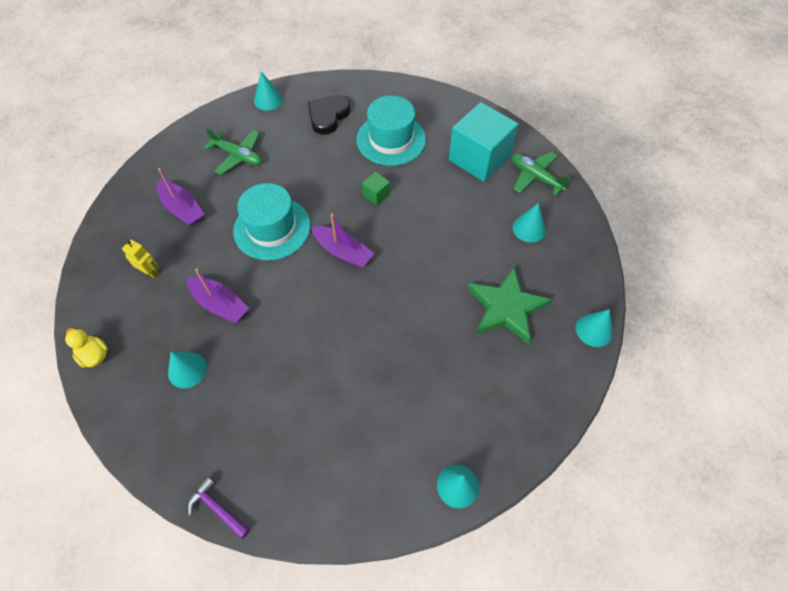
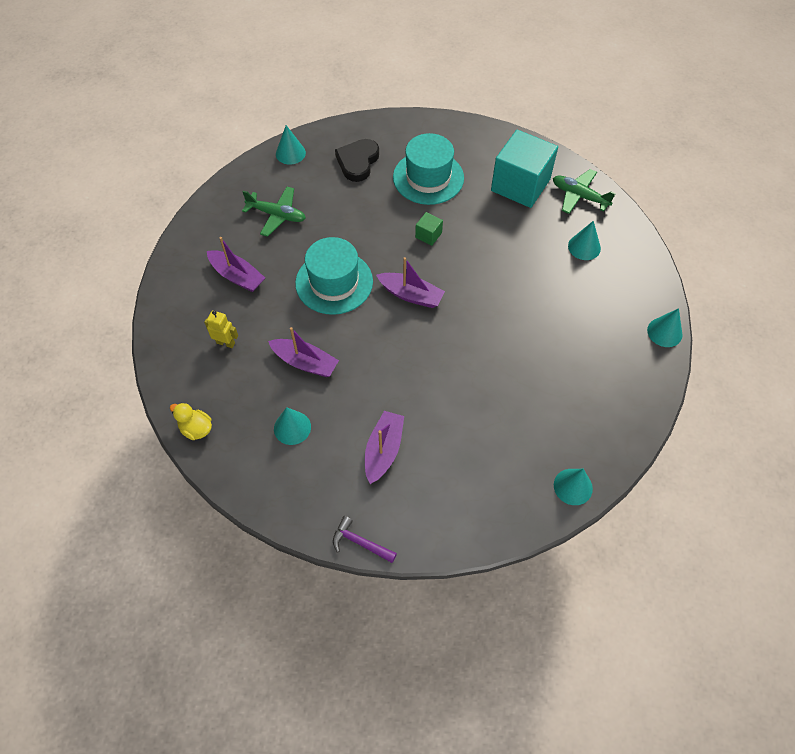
camera: 10 degrees left, 0 degrees up
(270, 410) = (383, 450): none -> purple boat
(506, 307) = (580, 324): green star -> none

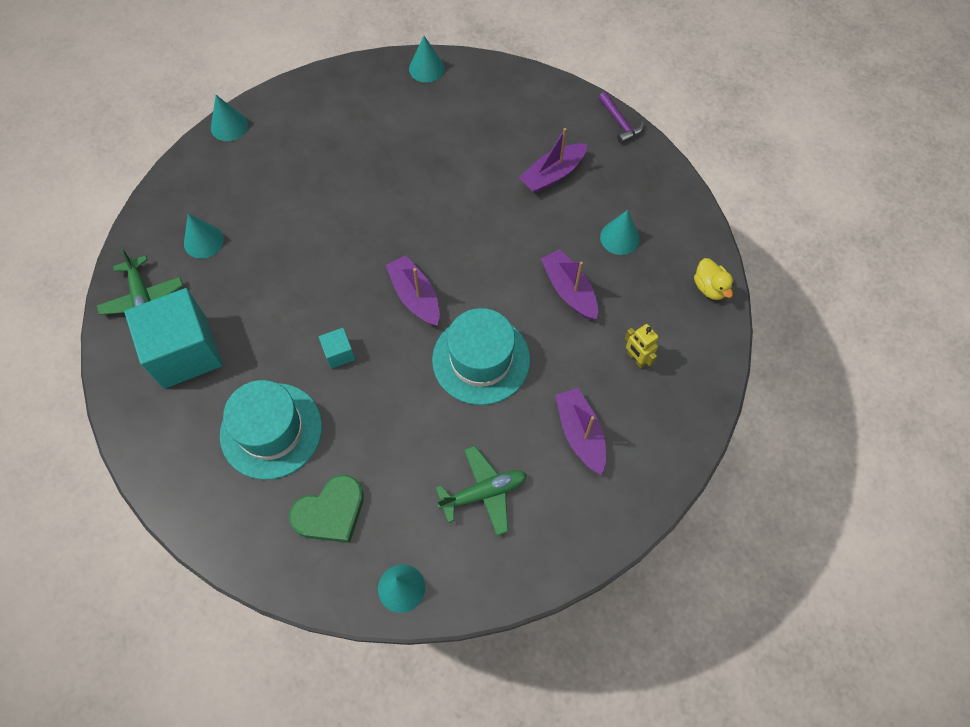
camera: 145 degrees left, 5 degrees up
(277, 215) = (484, 493): green plane -> green plane turned 105 degrees clockwise
(358, 162) = (331, 512): black heart -> green heart
(428, 235) = (339, 353): green cube -> turquoise cube

